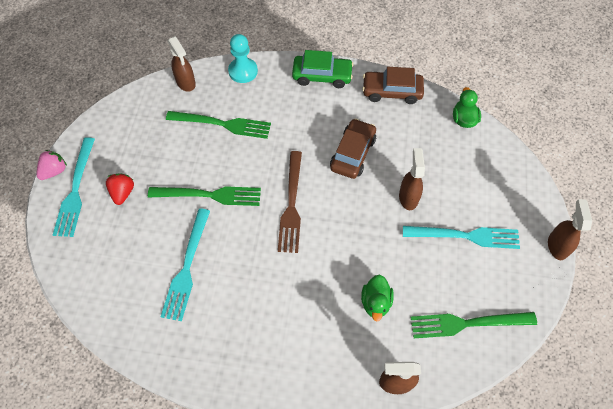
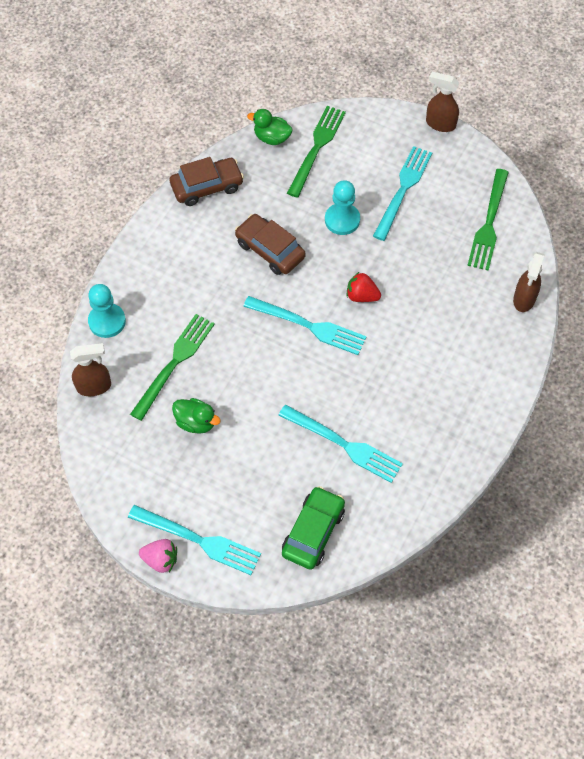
camera: 70 degrees left, 0 degrees up
(54, 171) = (160, 560): pink strawberry -> pink strawberry turned 135 degrees clockwise
(123, 193) = (224, 489): red strawberry -> red strawberry (362, 296)
(210, 195) = (264, 400): green fork -> green fork (317, 147)
(291, 205) = (309, 326): brown fork -> turquoise fork
(322, 76) = (153, 244): green car -> green car (313, 532)
(375, 302) = (443, 288): green duck -> green duck (196, 422)
(392, 91) = (207, 186): brown car -> brown car turned 135 degrees counterclockwise
(408, 197) = (342, 220): brown spray bottle -> turquoise pawn

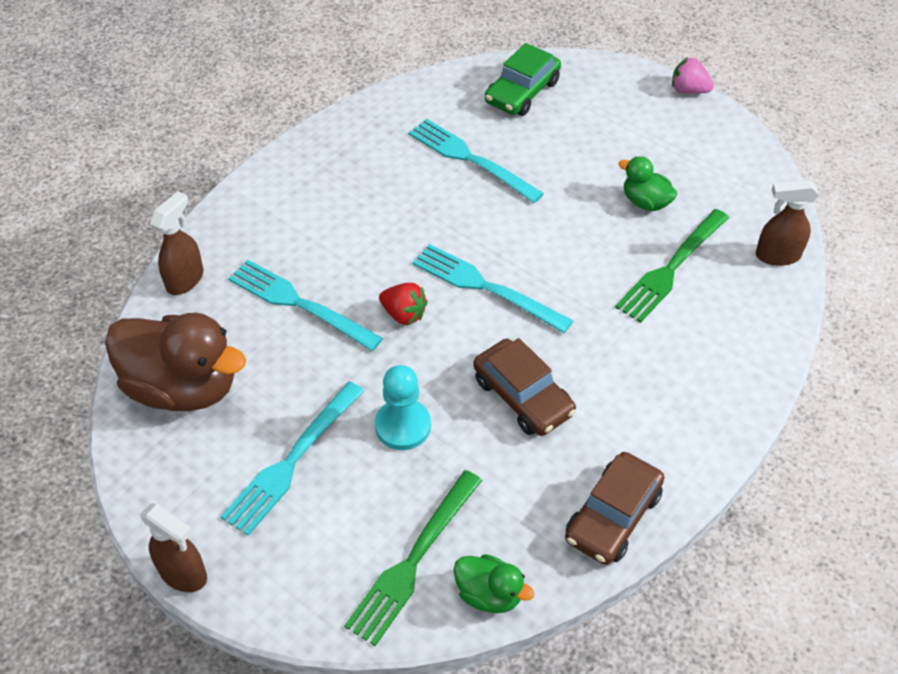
camera: 170 degrees left, 10 degrees down
(107, 321) = (767, 331): turquoise pawn -> none
(199, 540) = (646, 100): turquoise fork -> turquoise fork (298, 303)
(207, 186) = (613, 516): brown car -> brown car turned 45 degrees counterclockwise
(489, 224) = (183, 387): green fork -> brown duck

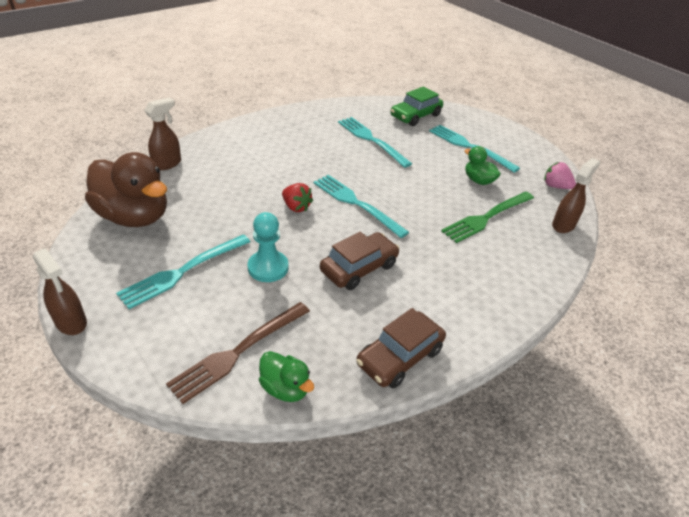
camera: 10 degrees right, 10 degrees down
(298, 303) = (231, 189): turquoise fork -> turquoise fork (469, 147)
(413, 561) = (238, 352): green fork -> brown fork
(523, 396) = (359, 268): brown car -> brown car turned 105 degrees counterclockwise
(688, 90) = (522, 133): pink strawberry -> pink strawberry (555, 186)
(777, 256) = (563, 225): brown spray bottle -> brown spray bottle turned 120 degrees clockwise

